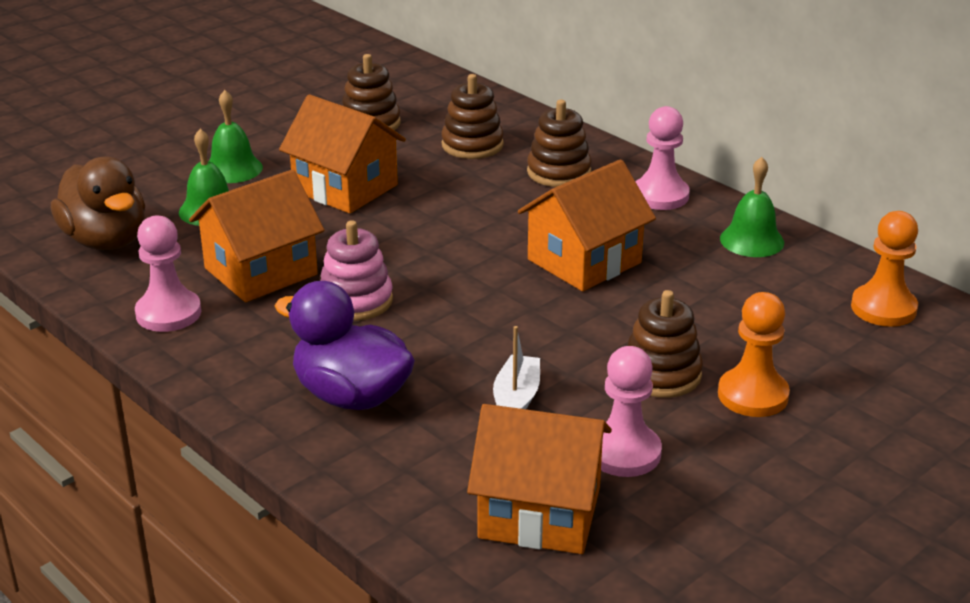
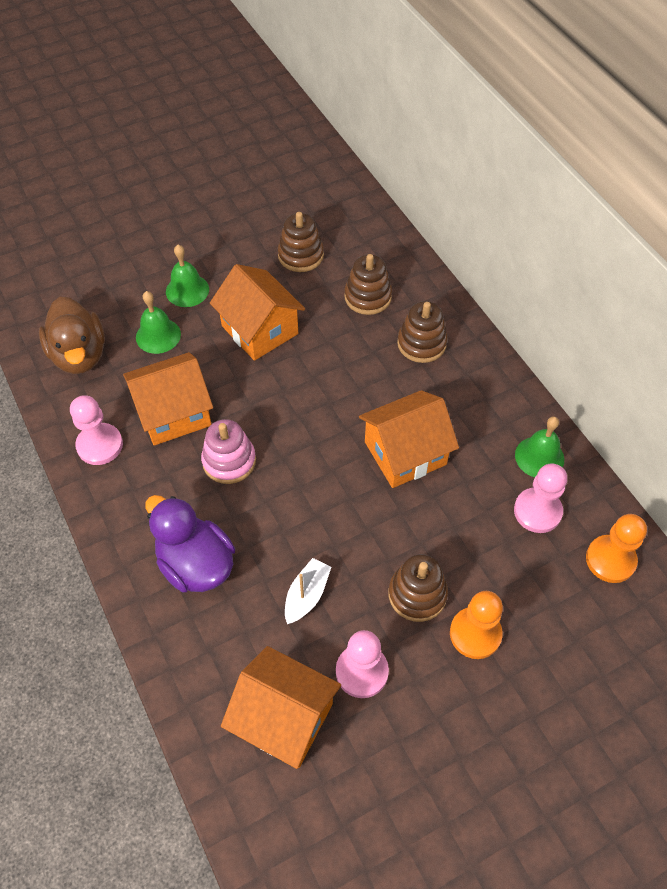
camera: 15 degrees right, 25 degrees up
(660, 196) = (488, 388): pink pawn -> pink pawn (537, 511)

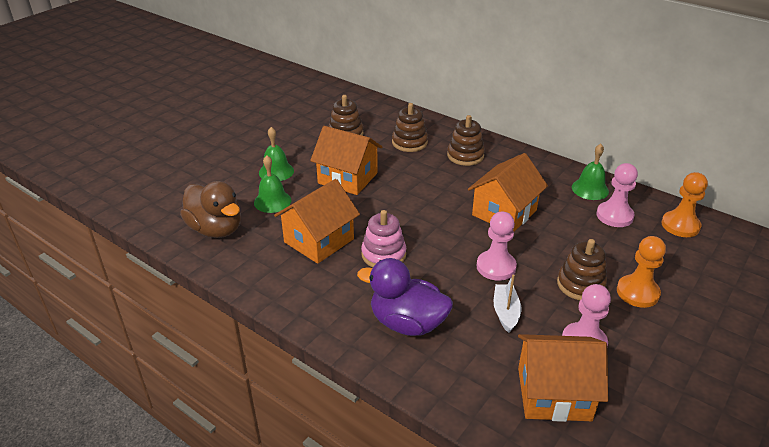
camera: 25 degrees left, 20 degrees down
(100, 445) = (273, 277): pink pawn -> pink pawn (496, 267)

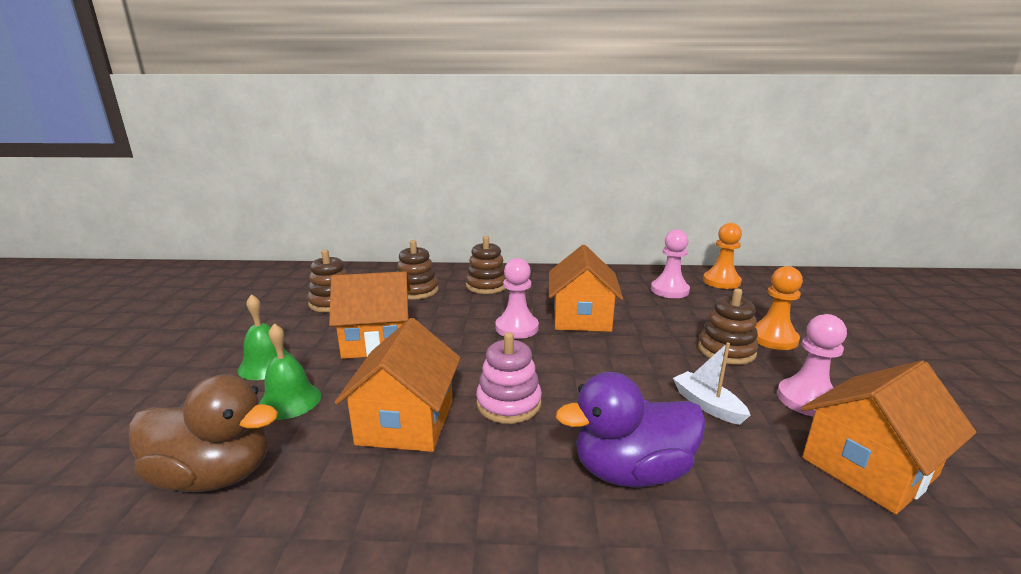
camera: 35 degrees left, 15 degrees down
(496, 267) = (638, 366): pink pawn -> pink pawn (517, 328)
(590, 189) = (624, 278): green bell -> none

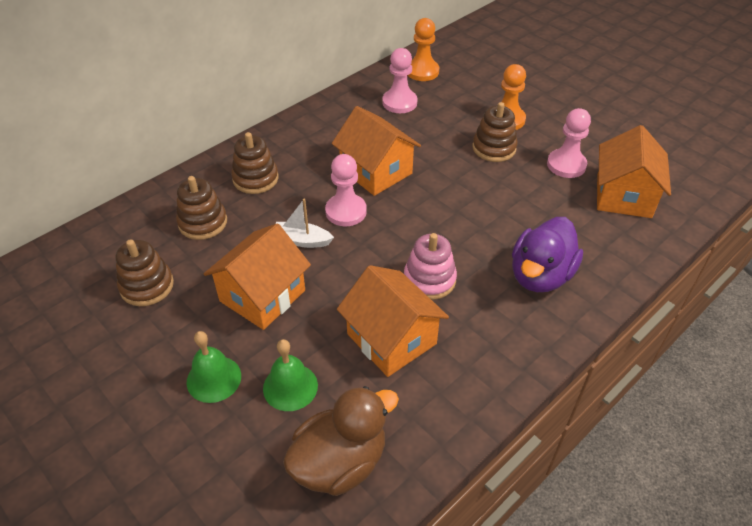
camera: 45 degrees left, 25 degrees up
(707, 405) = (527, 203): white boat -> white boat (301, 240)

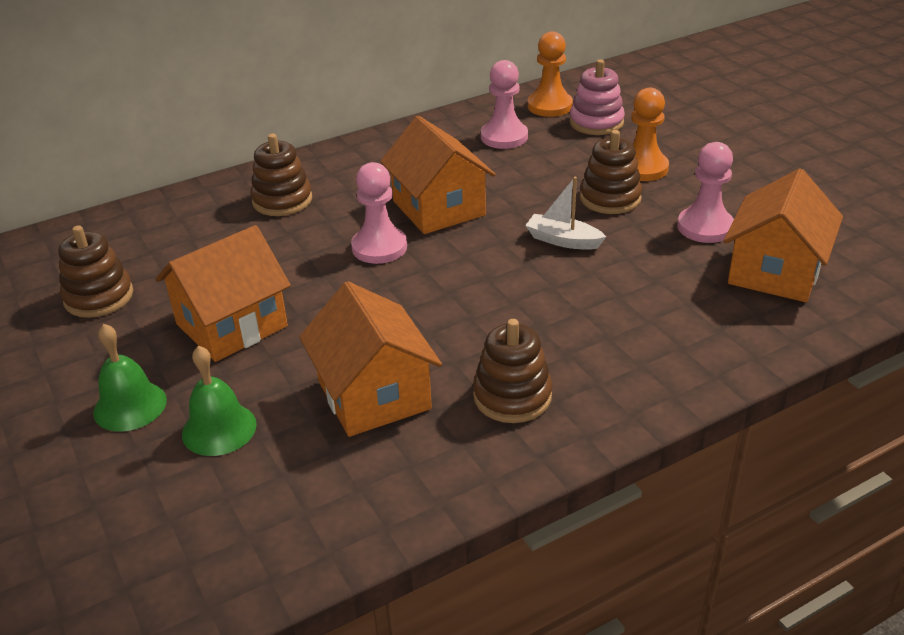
camera: 15 degrees right, 10 degrees down
(203, 222) = (196, 239): brown stacking toy -> brown stacking toy (512, 396)
(301, 240) = (308, 272): white boat -> white boat (563, 240)
(340, 462) = (242, 523): brown duck -> none
(429, 279) = (455, 335): pink stacking toy -> pink stacking toy (596, 123)
(540, 275) = (611, 350): purple duck -> none

